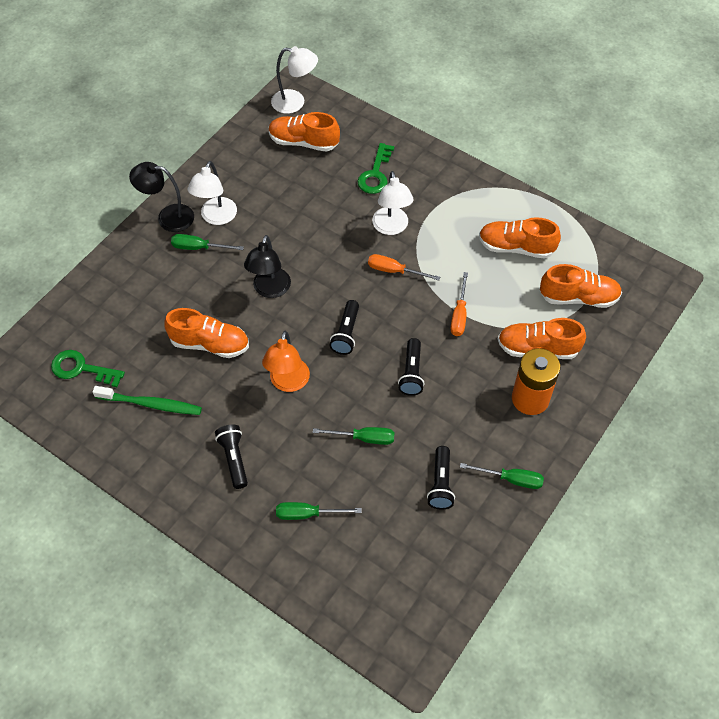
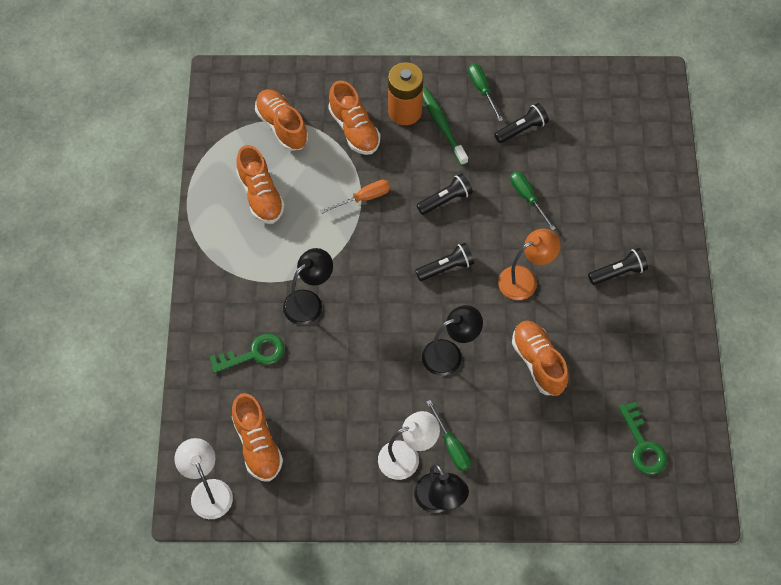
camera: 125 degrees left, 5 degrees up
(151, 404) = (626, 365): green toothbrush -> green toothbrush (442, 125)
(234, 459) = (618, 272): black flashlight -> black flashlight turned 150 degrees counterclockwise
(308, 514) = (616, 196): green screwdriver -> none
(391, 227) = (309, 302): white lamp -> black lamp
(394, 271) = (355, 271): orange screwdriver -> none

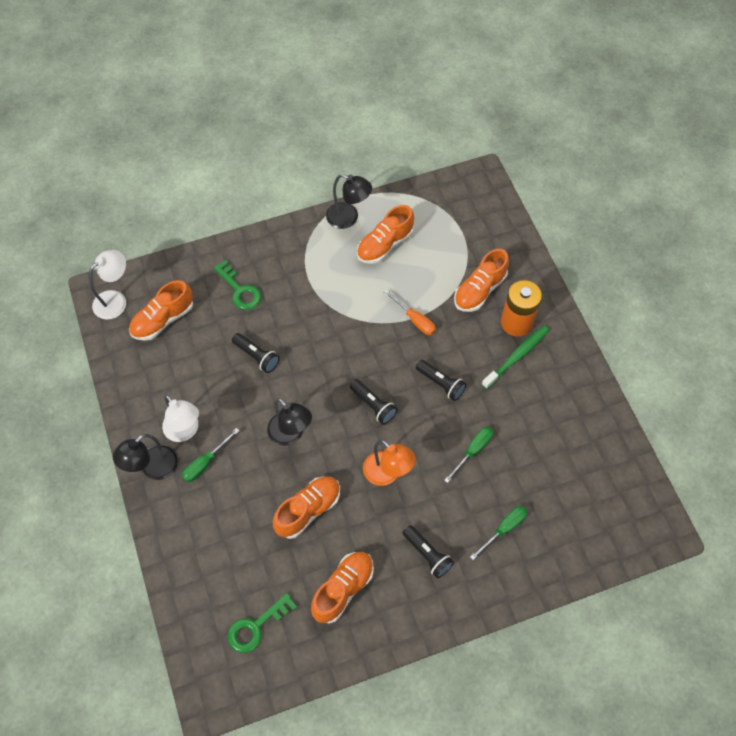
camera: 70 degrees right, 0 degrees up
(282, 126) = (457, 237): orange shoe -> orange shoe (343, 589)
(309, 302) = (300, 312): black lamp -> black lamp (348, 218)
(482, 90) = (570, 377): green screwdriver -> green screwdriver (504, 529)
(522, 129) = (544, 424): black flashlight -> black flashlight (257, 356)

